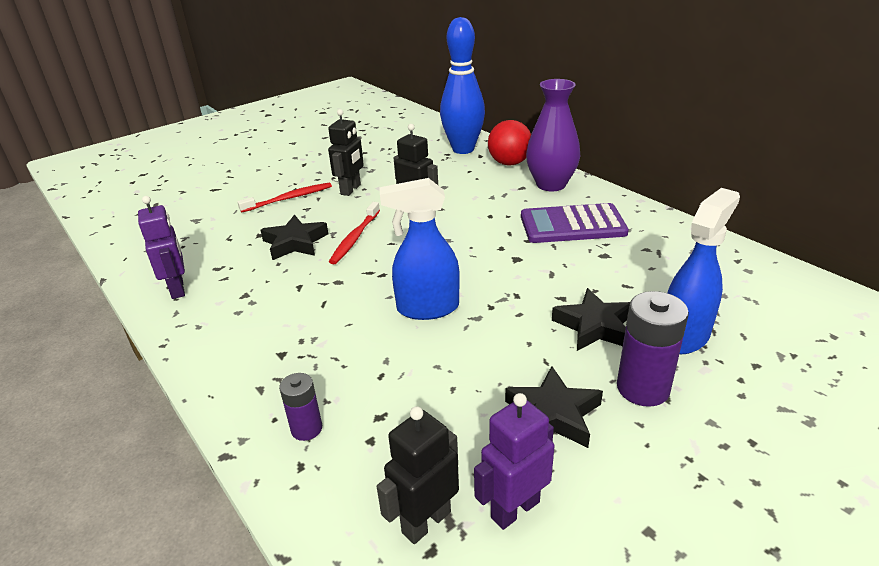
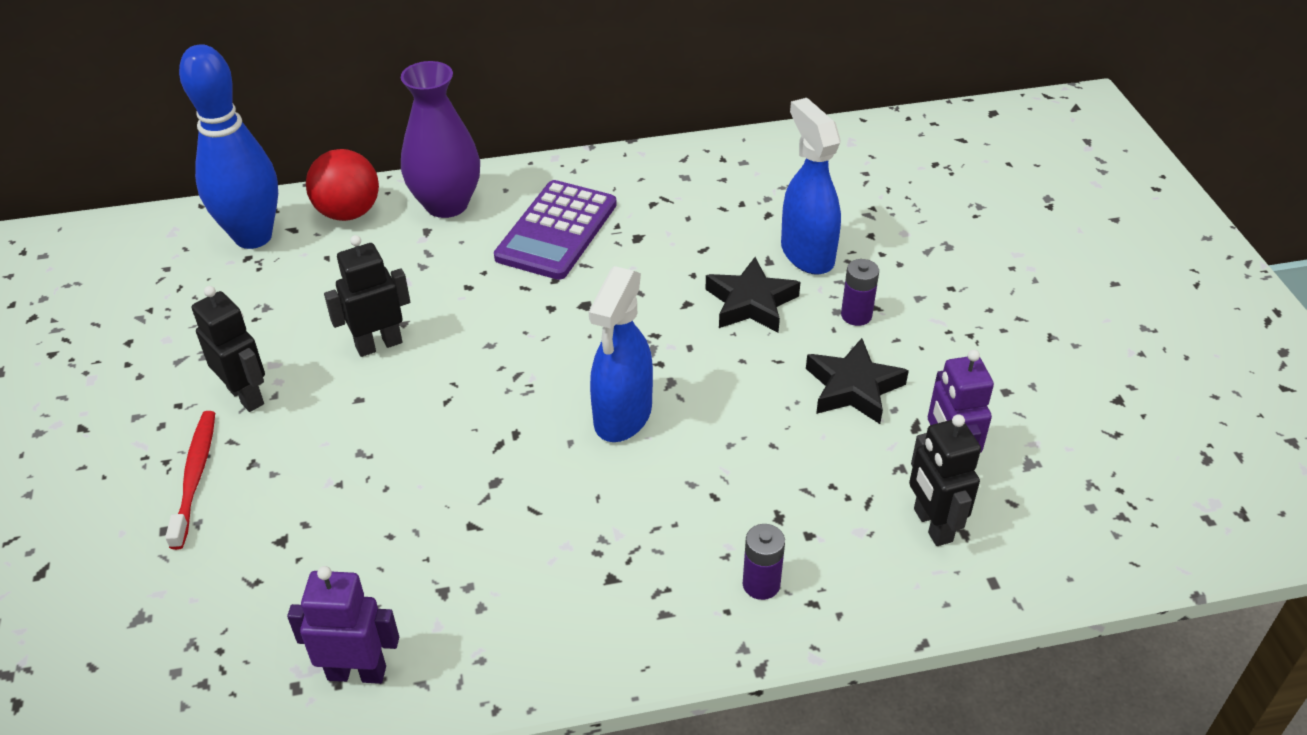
camera: 65 degrees left, 10 degrees up
(295, 243) = (349, 502): black star -> none
(355, 238) = (399, 433): red toothbrush -> none
(643, 388) = (856, 315): purple battery -> purple battery, size x0.59

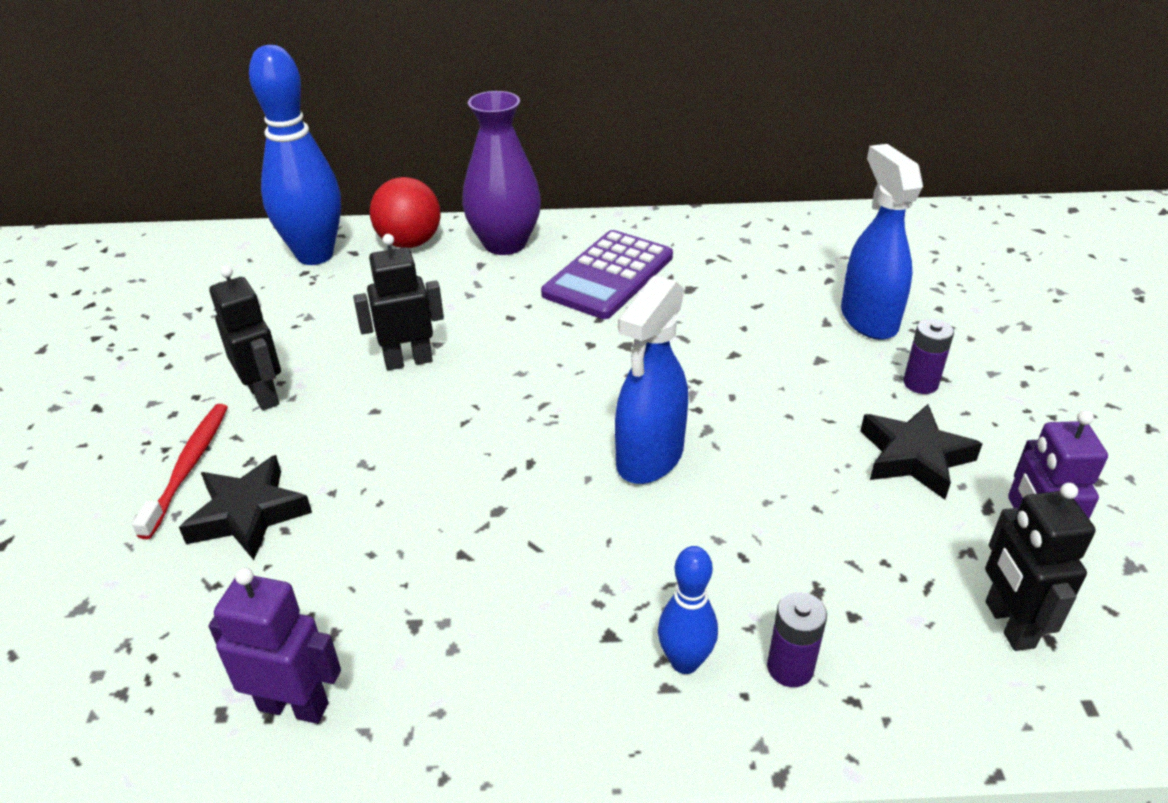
camera: 10 degrees right, 5 degrees down
(676, 591) = (685, 662): none -> blue bowling pin
(751, 303) = (803, 360): black star -> black star (248, 514)

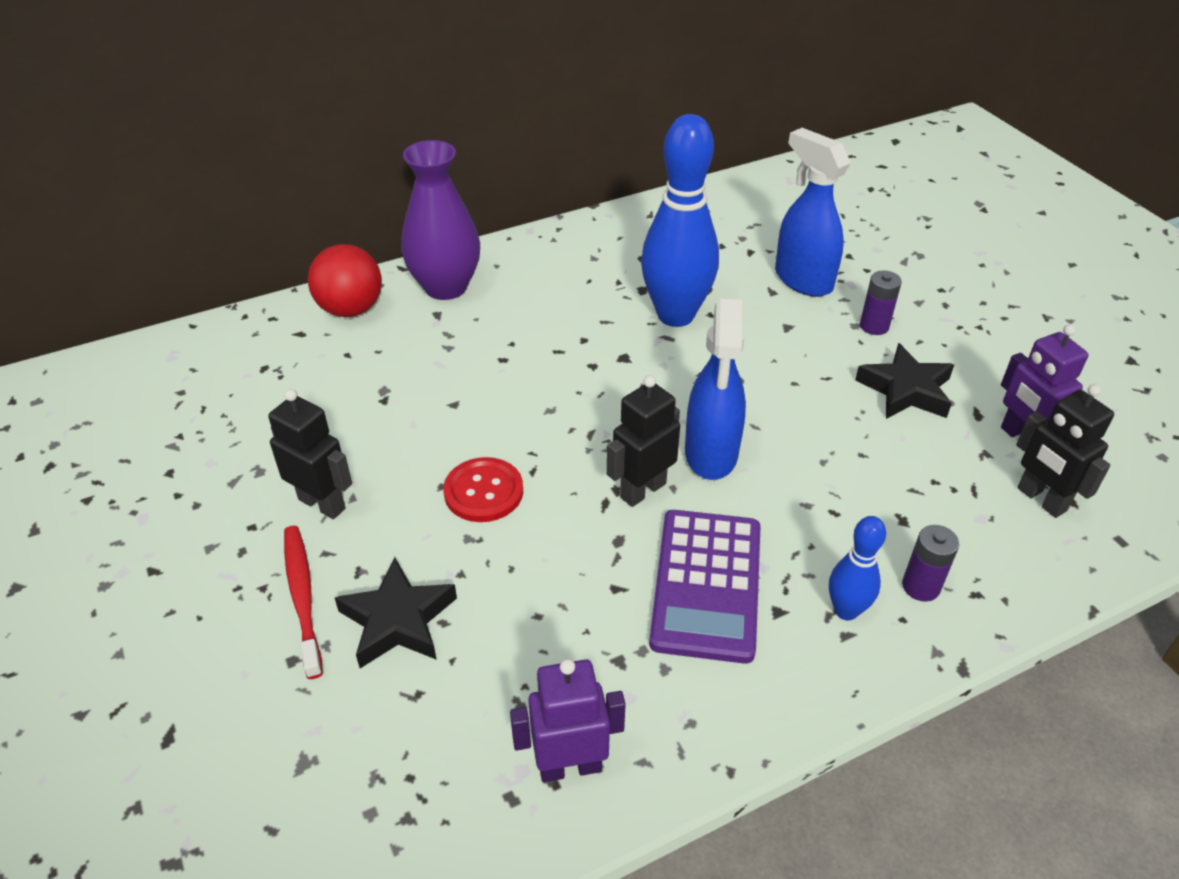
camera: 25 degrees left, 5 degrees up
(315, 255) = (261, 347): blue bowling pin -> blue bowling pin (675, 315)
(406, 426) = (483, 491): none -> red button
(408, 361) = (439, 429): black robot -> black robot (642, 490)
(609, 276) = (564, 295): purple calculator -> purple calculator (707, 585)

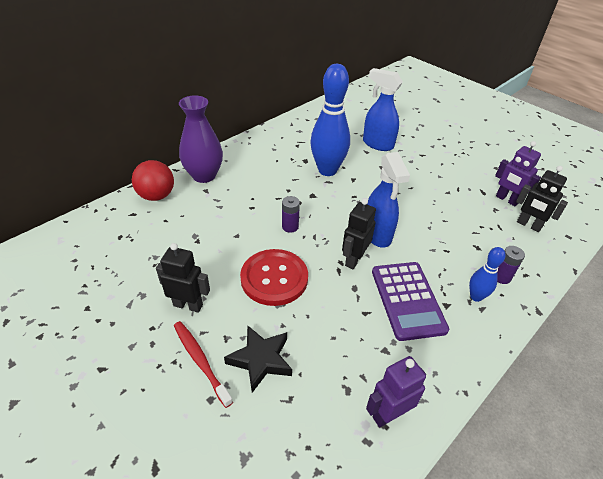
camera: 20 degrees left, 0 degrees up
(483, 491) = (274, 278): red button -> red button, size x1.55
(874, 326) = (419, 160): purple battery -> purple battery (290, 227)
(905, 390) = (448, 187): black star -> none

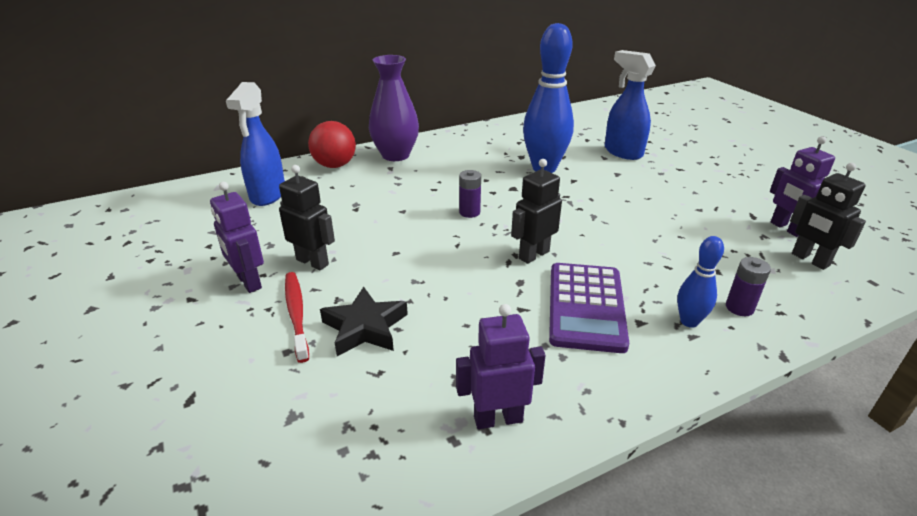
camera: 20 degrees right, 10 degrees down
(144, 339) = (248, 282): none -> purple robot
(274, 278) = (424, 255): red button -> none
(377, 234) = (577, 236): blue spray bottle -> blue spray bottle (267, 195)

